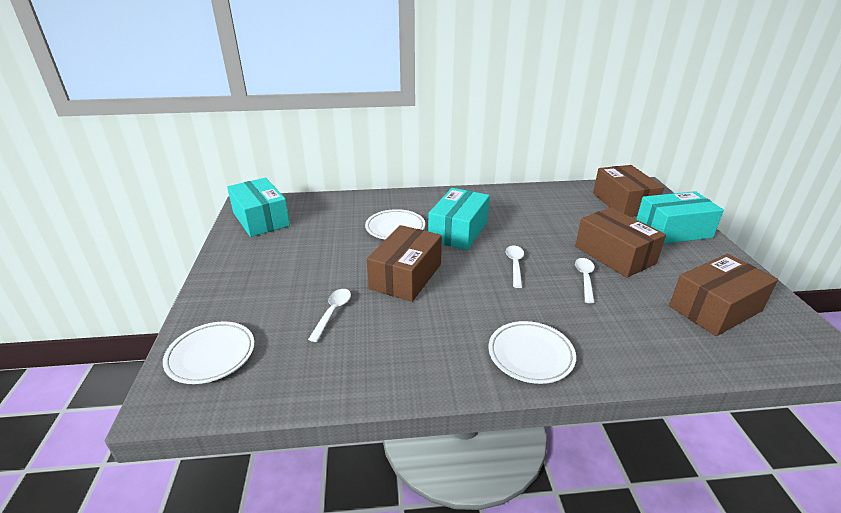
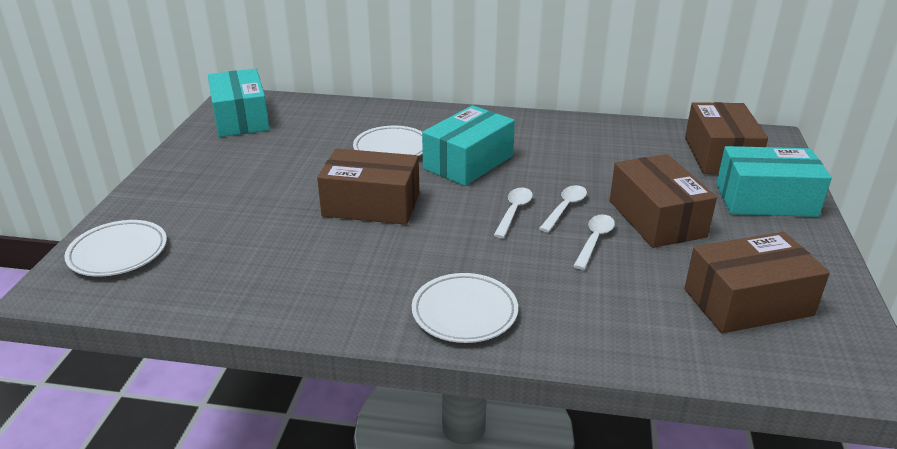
camera: 15 degrees right, 0 degrees up
(332, 313) = (265, 231): white spoon -> white spoon (565, 208)
(406, 276) = (371, 205): brown box -> brown box turned 60 degrees clockwise

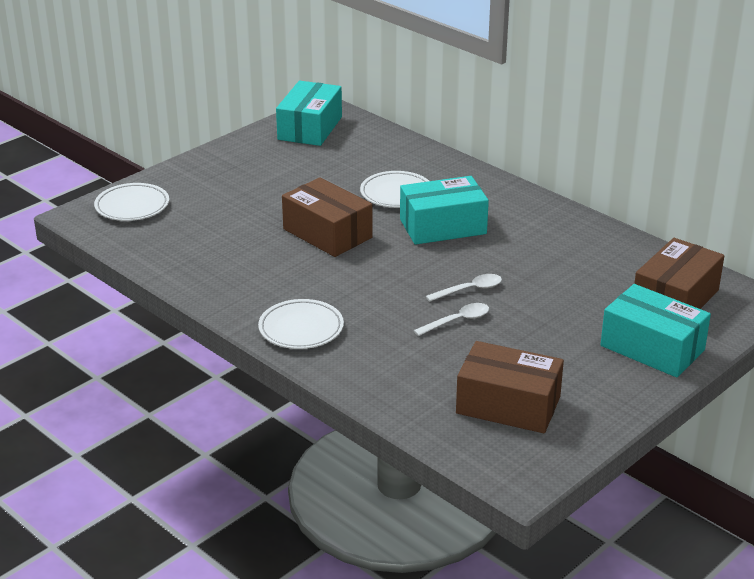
camera: 35 degrees right, 0 degrees up
(514, 212) = (425, 277): white spoon -> none
(656, 218) = (532, 325): brown box -> none

